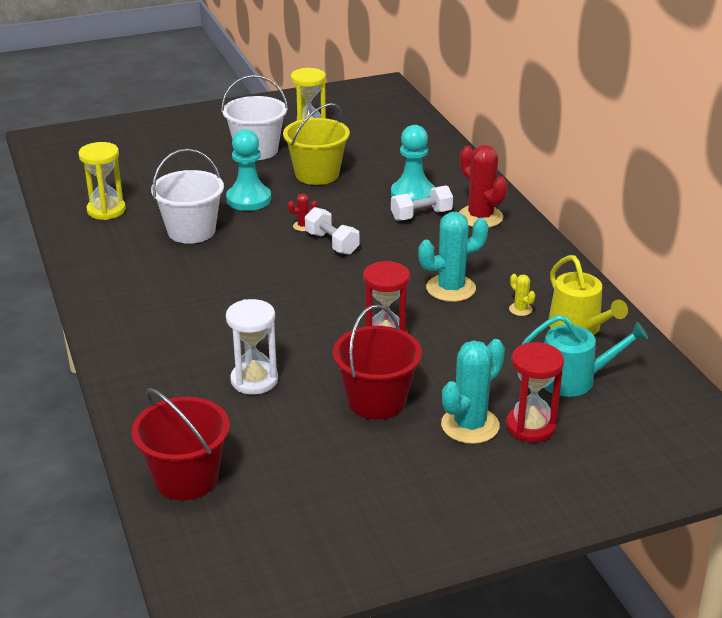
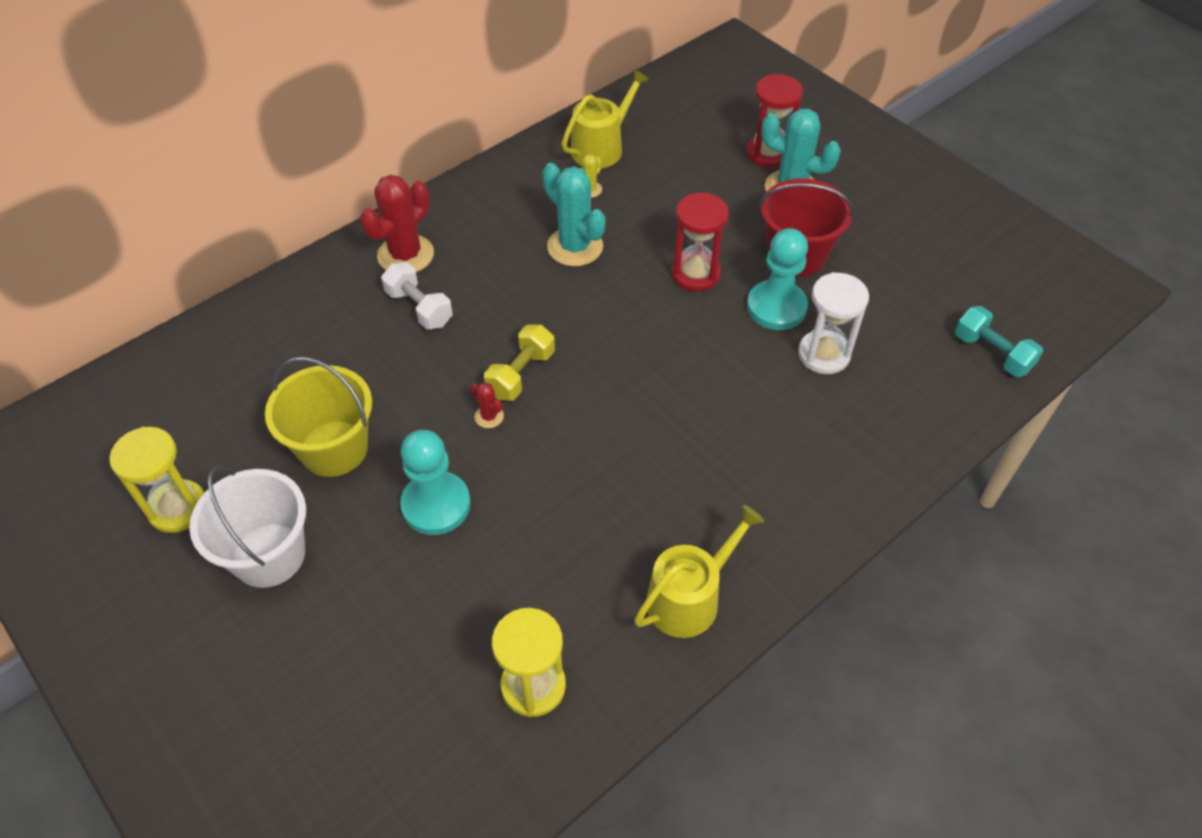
camera: 110 degrees left, 20 degrees up
(109, 269) = (689, 597): none -> yellow watering can
(186, 478) = (992, 353): red bucket -> turquoise dumbbell
(191, 231) = (551, 539): white bucket -> none
(331, 243) = (521, 374): white dumbbell -> yellow dumbbell
(412, 194) = (366, 329): turquoise pawn -> turquoise pawn (776, 307)
(574, 379) = (685, 139): turquoise watering can -> none

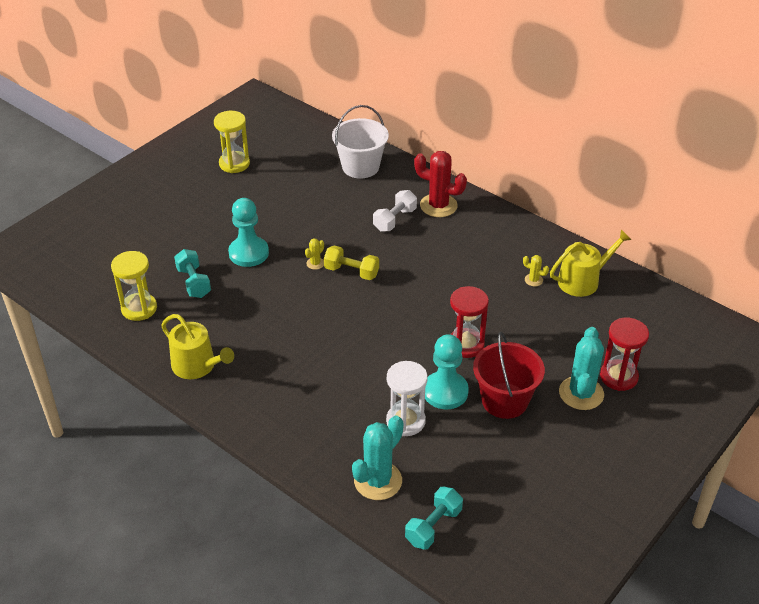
camera: 80 degrees right, 10 degrees down
(269, 555) = (210, 200): white bucket -> white bucket (360, 167)
(334, 448) = (281, 208): yellow bucket -> none
(487, 593) = (194, 282): none -> turquoise dumbbell
(489, 416) = (315, 263): red cactus -> yellow cactus
(575, 247) = (472, 280): turquoise cactus -> turquoise cactus (378, 481)
(601, 147) = (583, 280): yellow watering can -> yellow watering can turned 60 degrees counterclockwise

